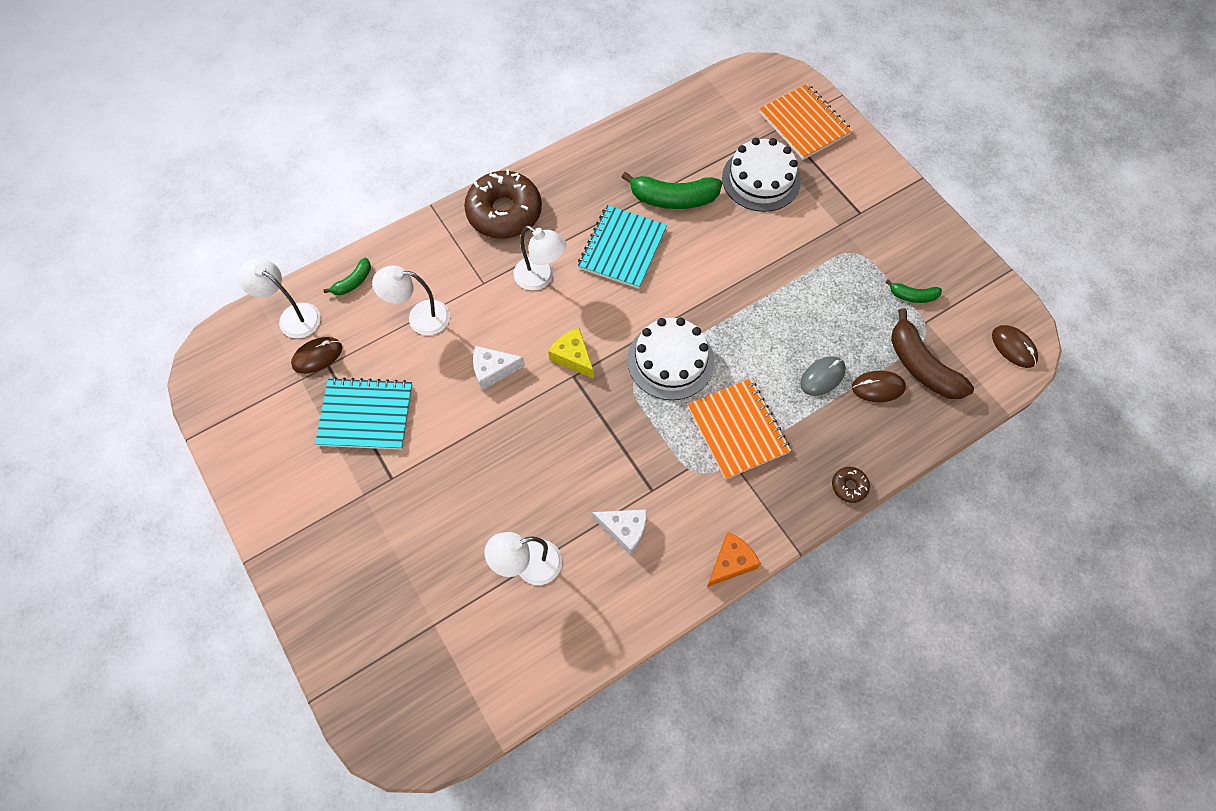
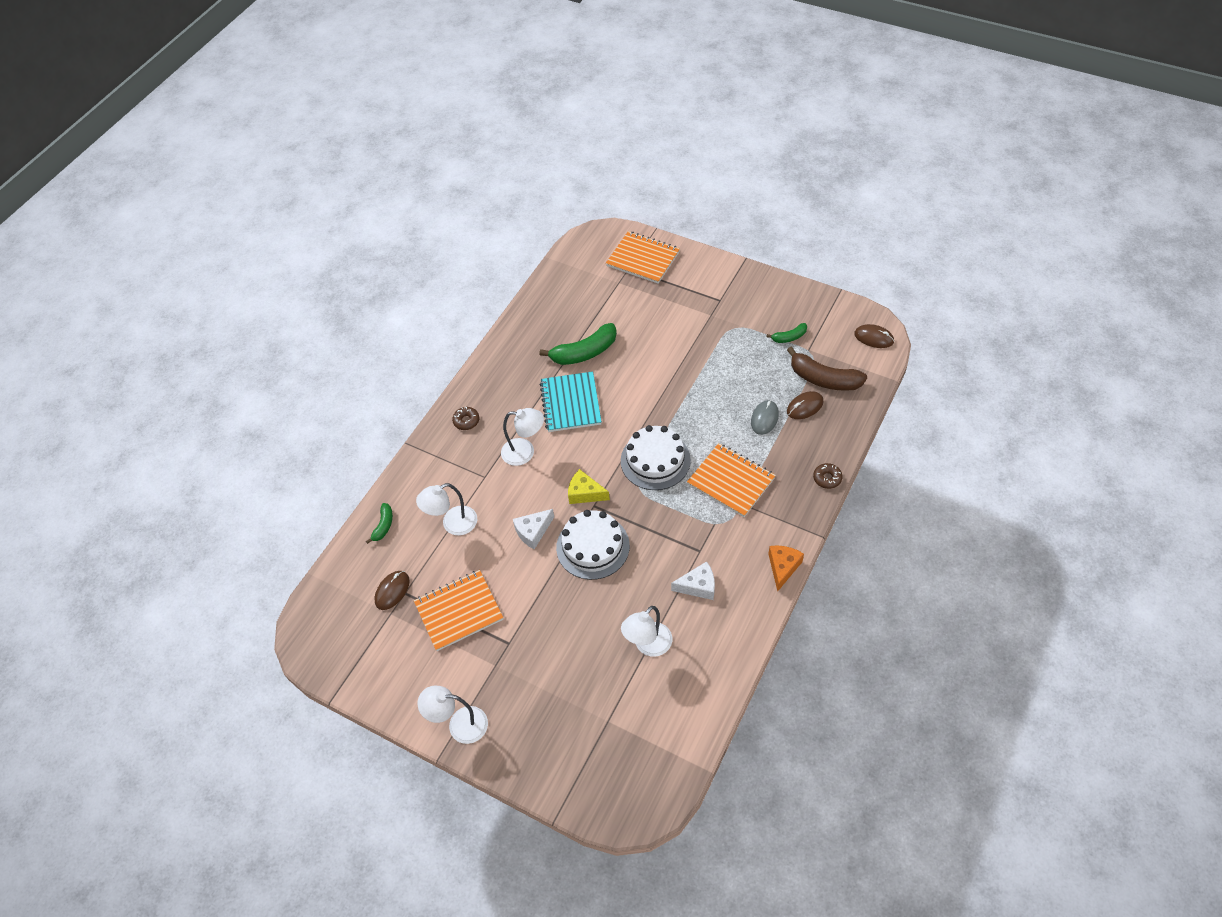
camera: 25 degrees left, 10 degrees down
(292, 316) = (352, 573): white lamp -> white lamp (459, 725)
(366, 415) = (459, 611): turquoise notebook -> orange notebook
(504, 212) = (466, 421): brown donut -> brown donut, size x0.42
(761, 179) = (637, 310): white cake -> white cake (593, 546)

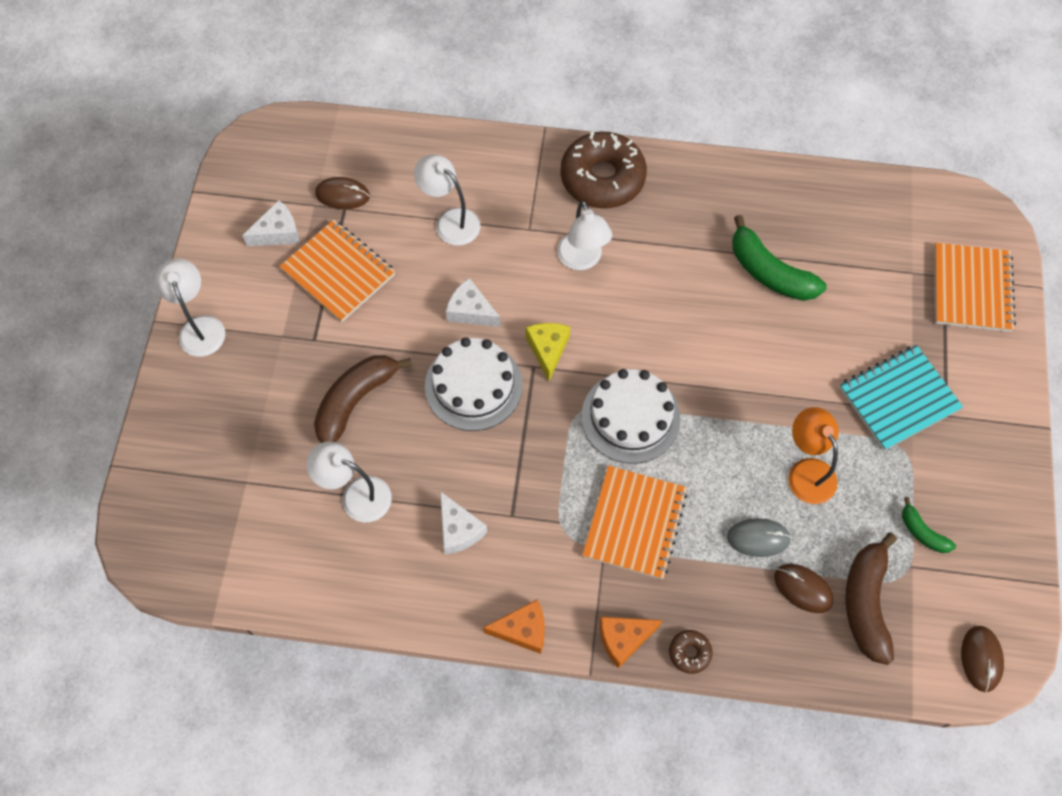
camera: 65 degrees right, 10 degrees up
(383, 526) = (423, 151): green banana -> none
(402, 646) = (278, 232): none -> white cheese
(466, 421) = (602, 178): brown donut -> brown donut, size x2.38
(570, 403) = (679, 285): turquoise notebook -> turquoise notebook (898, 398)
(572, 627) = (356, 401): none -> brown banana
(730, 379) = (806, 471): none -> orange lamp
(807, 511) = (623, 639): none -> orange cheese

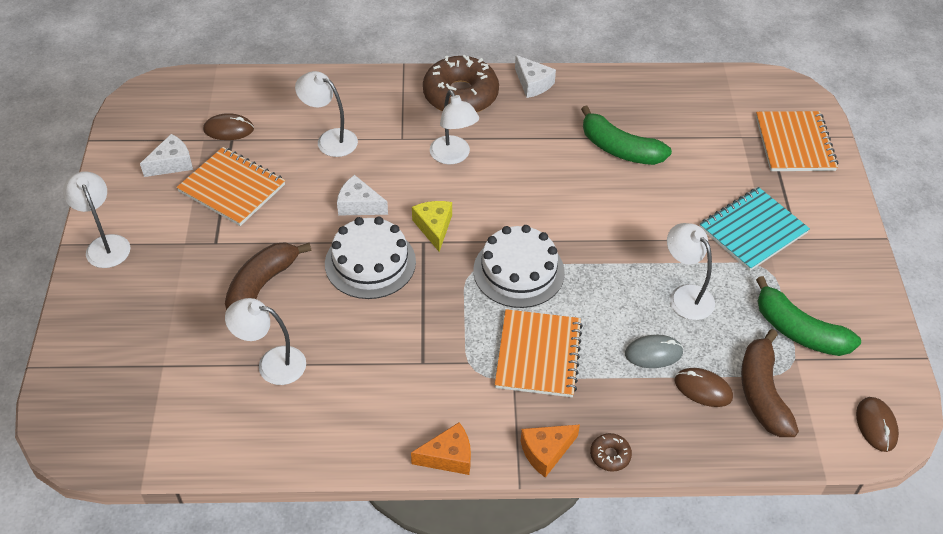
camera: 10 degrees left, 15 degrees down
(458, 530) = (374, 380): white cheese -> white cheese (533, 84)
(806, 471) = (685, 295): orange lamp -> white lamp
(922, 532) = (798, 330): green banana -> green banana, size x1.90

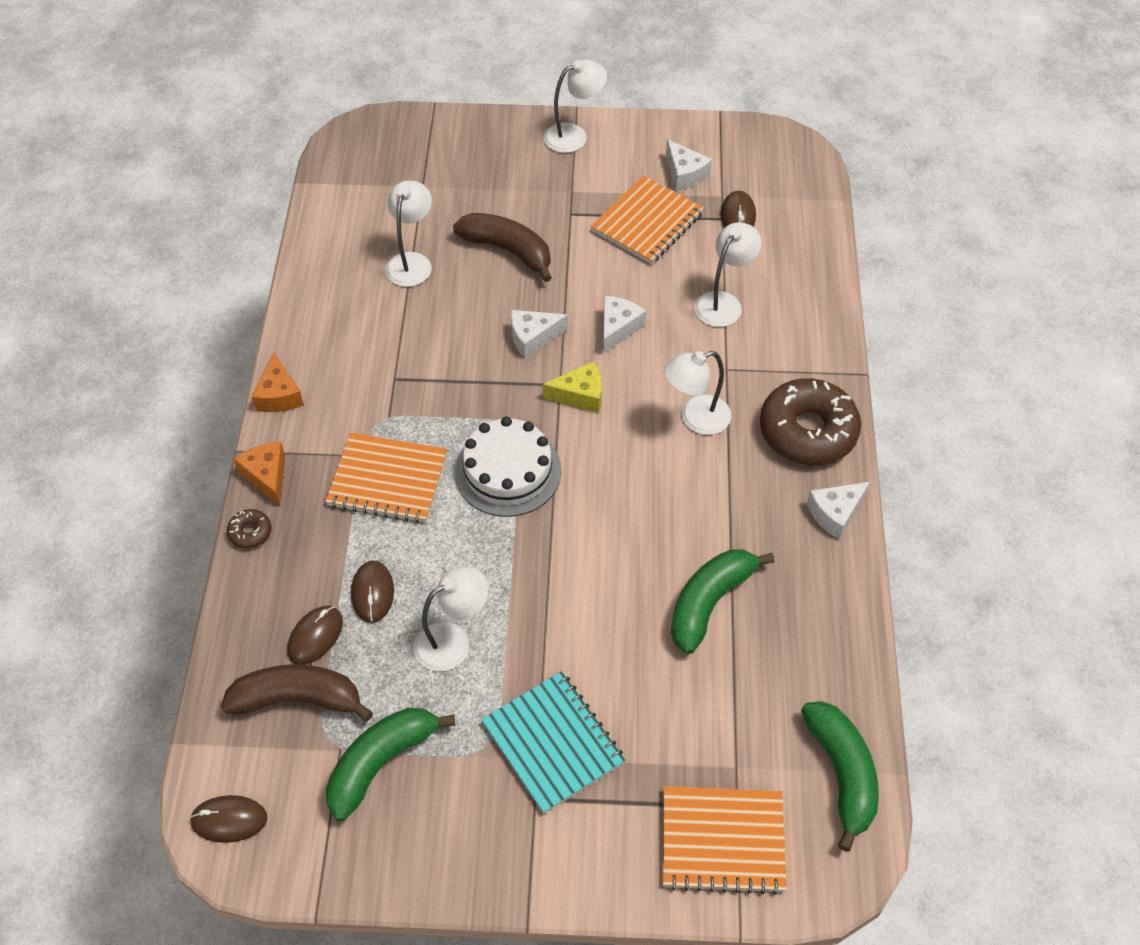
camera: 95 degrees right, 5 degrees up
(370, 262) = (533, 337): white cake -> white cheese
(653, 353) = (373, 593): grey mouse -> brown mouse
(732, 89) = (841, 774): none -> green banana

